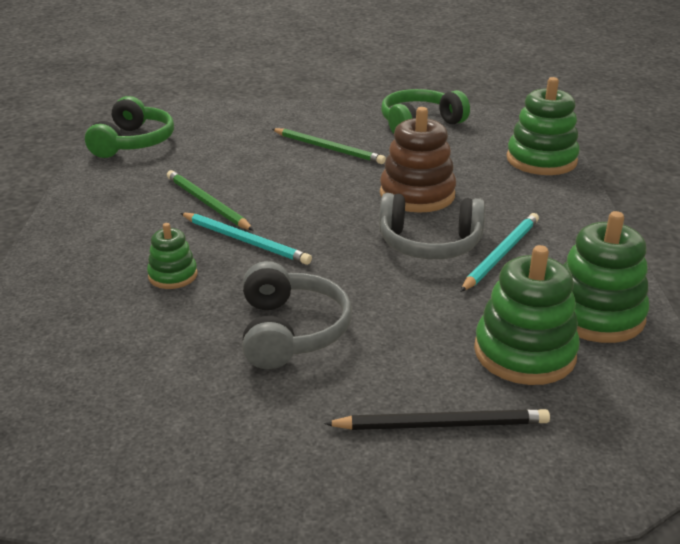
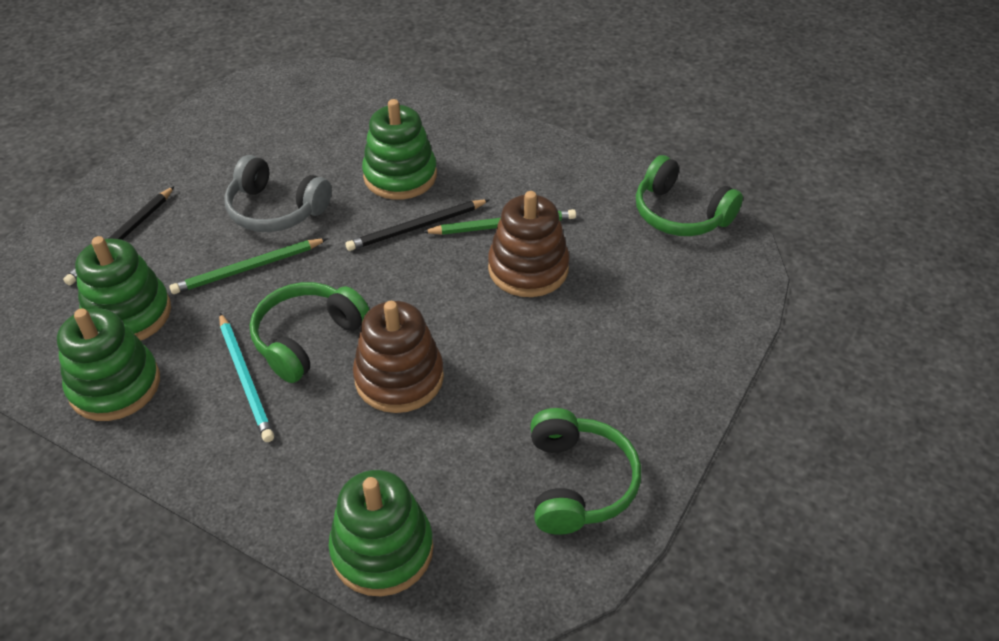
camera: 120 degrees right, 15 degrees up
(173, 275) = (400, 176): green stacking toy -> green stacking toy, size x1.81
(245, 241) = (416, 227): turquoise pencil -> black pencil
(251, 180) = (528, 268): none -> brown stacking toy
(328, 148) = (562, 356): green pencil -> green pencil (248, 269)
(429, 244) = (307, 338): grey headphones -> green headphones

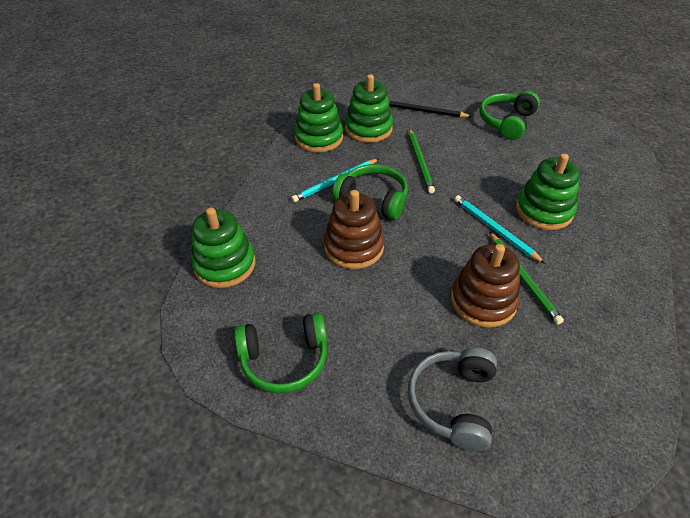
camera: 80 degrees right, 0 degrees up
(248, 269) = (420, 162): green pencil -> green pencil turned 150 degrees counterclockwise
(275, 210) = (476, 161): grey headphones -> grey headphones (453, 402)
(416, 227) = (494, 229): black pencil -> turquoise pencil
(680, 214) = (611, 410): green headphones -> green headphones (506, 122)

